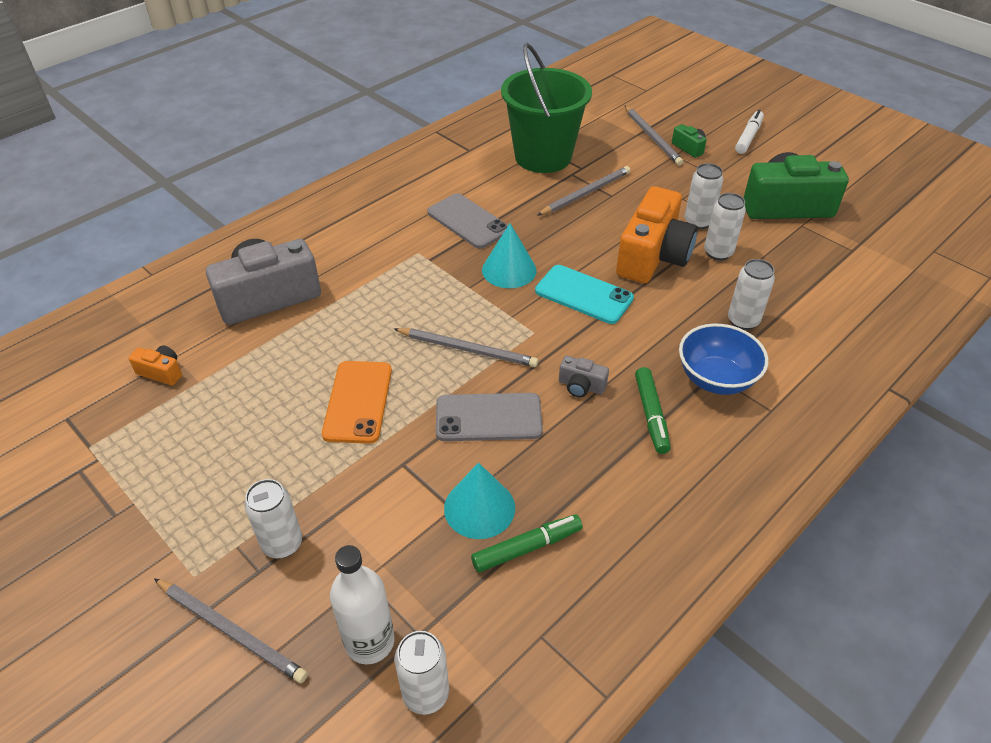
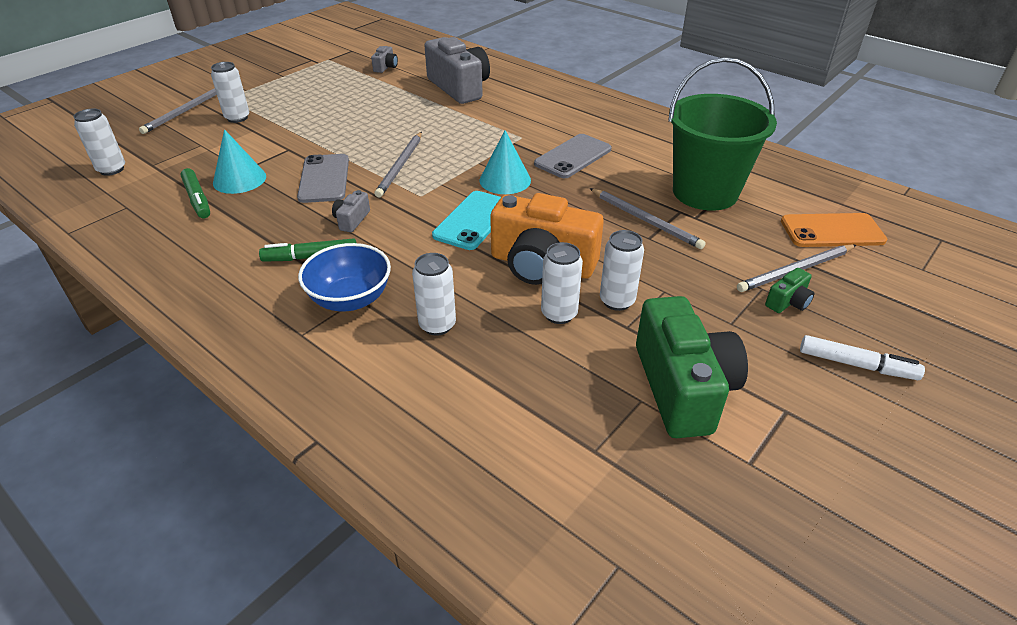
camera: 85 degrees right, 5 degrees down
(161, 372) = (386, 67): orange camera -> grey camera
(358, 402) = (350, 128): orange phone -> orange phone (832, 231)
(370, 642) = (156, 150): white bottle -> none

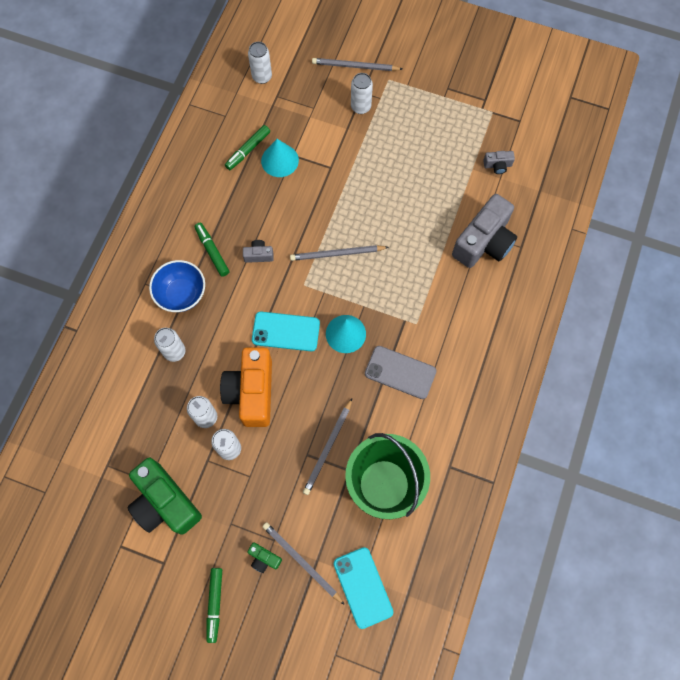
camera: 70 degrees right, 30 degrees up
(324, 179) = (301, 212): grey phone -> none
(682, 387) = (165, 502): green camera -> green camera turned 75 degrees clockwise
(832, 231) = (363, 587): orange phone -> turquoise phone
(856, 364) = (215, 604): white marker -> green marker

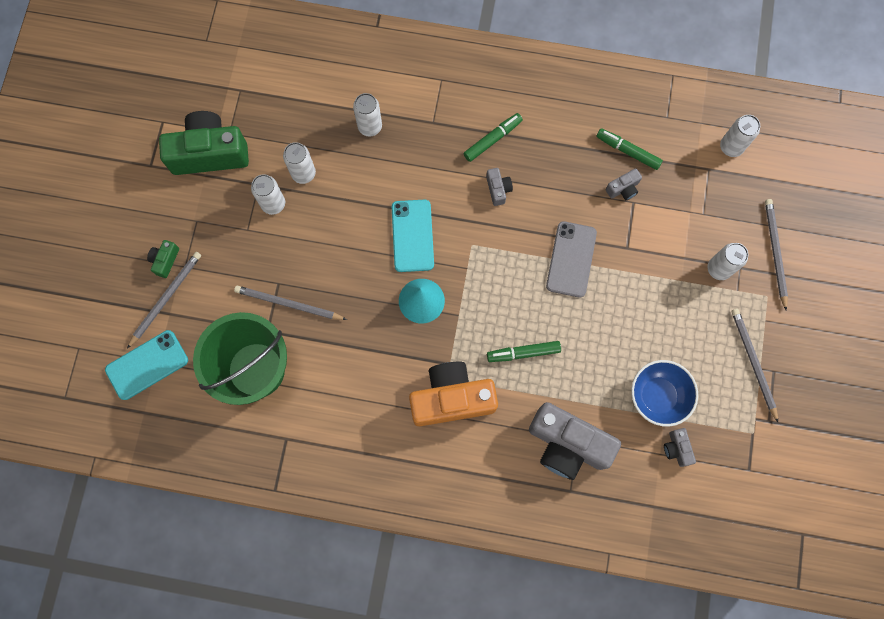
camera: 80 degrees right, 5 degrees up
(165, 502) = (210, 153): green camera -> green camera turned 45 degrees clockwise
(181, 294) = (436, 119): blue bowl -> blue bowl (658, 396)
(215, 604) = (116, 222): green marker -> green marker (523, 353)
(251, 392) = (338, 213): orange camera -> orange camera (451, 398)
(280, 160) = (623, 189): turquoise cone -> grey camera
(337, 254) = (517, 274): grey pencil -> grey pencil (753, 363)
(400, 372) = (386, 368): grey phone -> grey phone (571, 259)

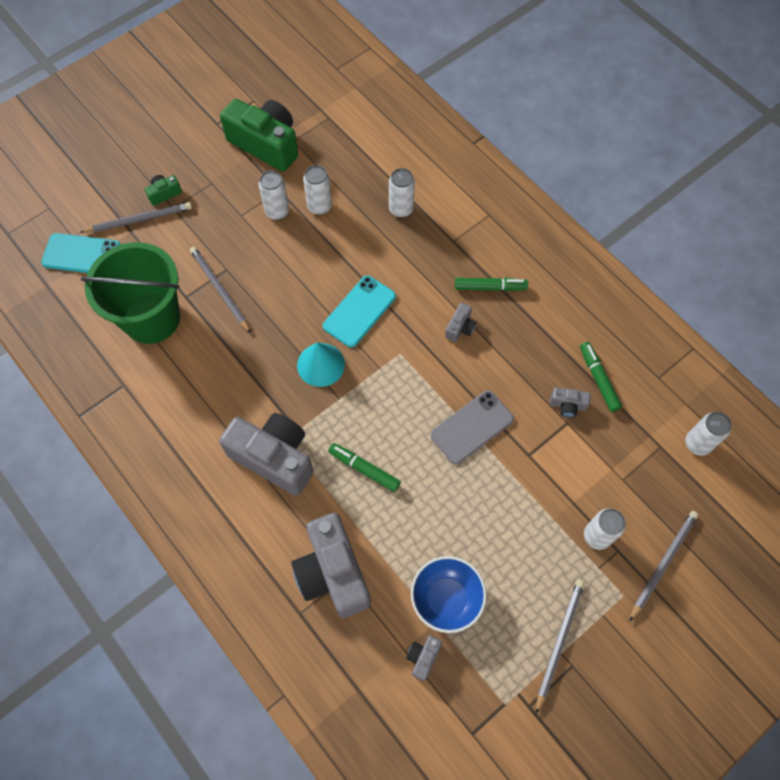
camera: 40 degrees right, 10 degrees down
(451, 398) = (274, 458): orange camera -> grey camera

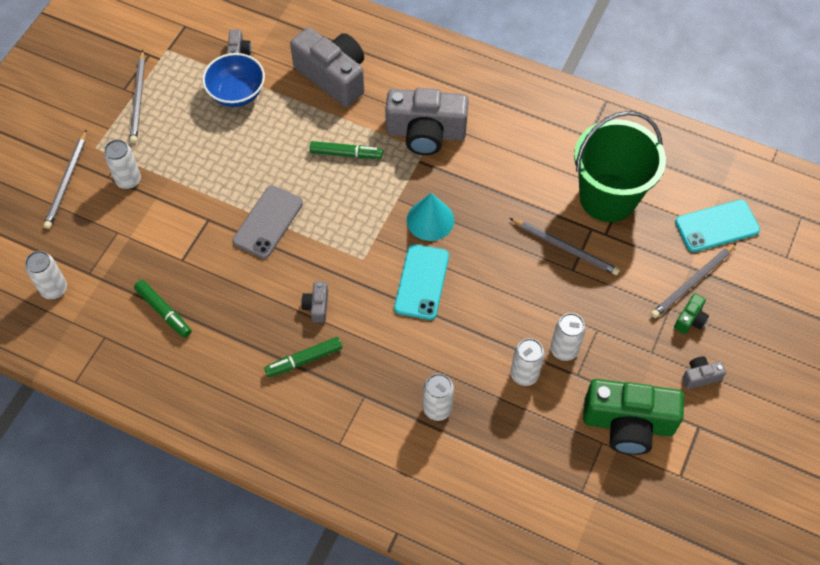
camera: 155 degrees right, 5 degrees down
(567, 405) = (186, 275): grey camera -> grey camera (700, 376)

